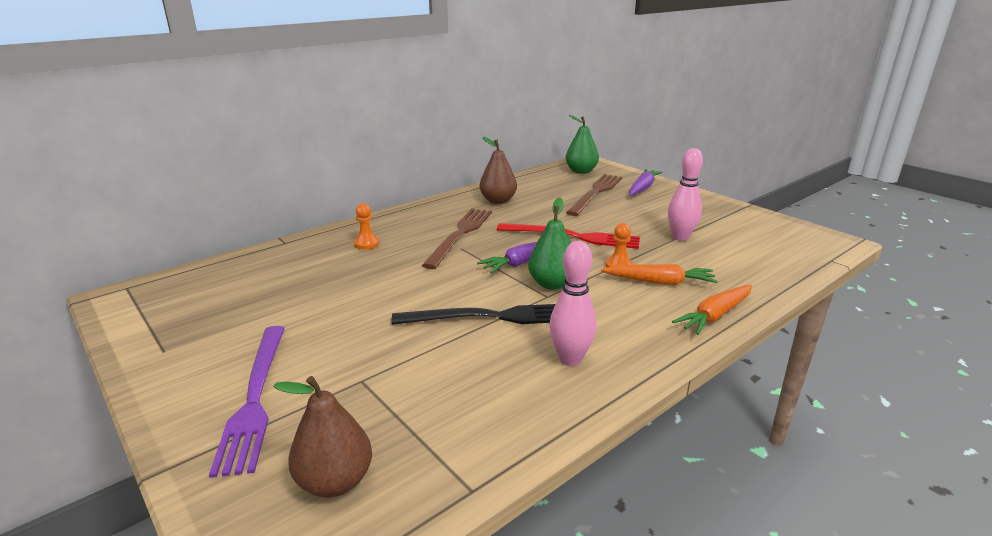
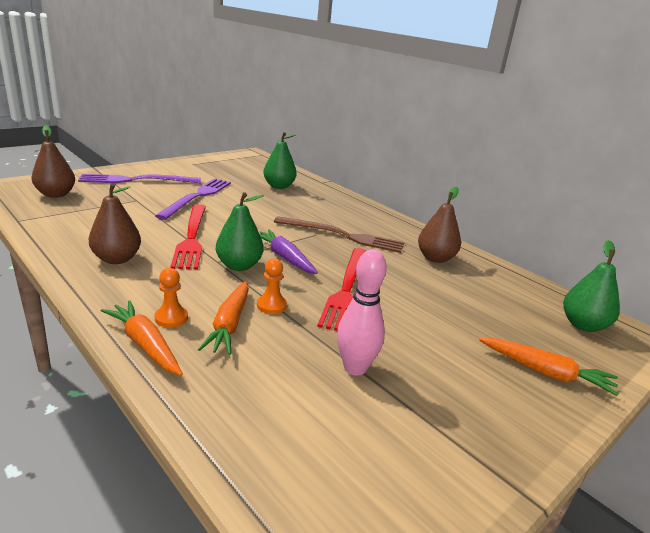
camera: 85 degrees right, 0 degrees up
(300, 269) = (279, 186): none -> green pear
(345, 327) = (197, 197): none -> purple fork
(366, 244) = (321, 203): orange pawn -> orange pawn (171, 318)
(492, 317) = (192, 237): black fork -> red fork
(570, 359) = (117, 259): pink bowling pin -> brown pear
(595, 193) = (496, 324): brown fork -> none
(642, 188) = (545, 372): purple carrot -> orange carrot

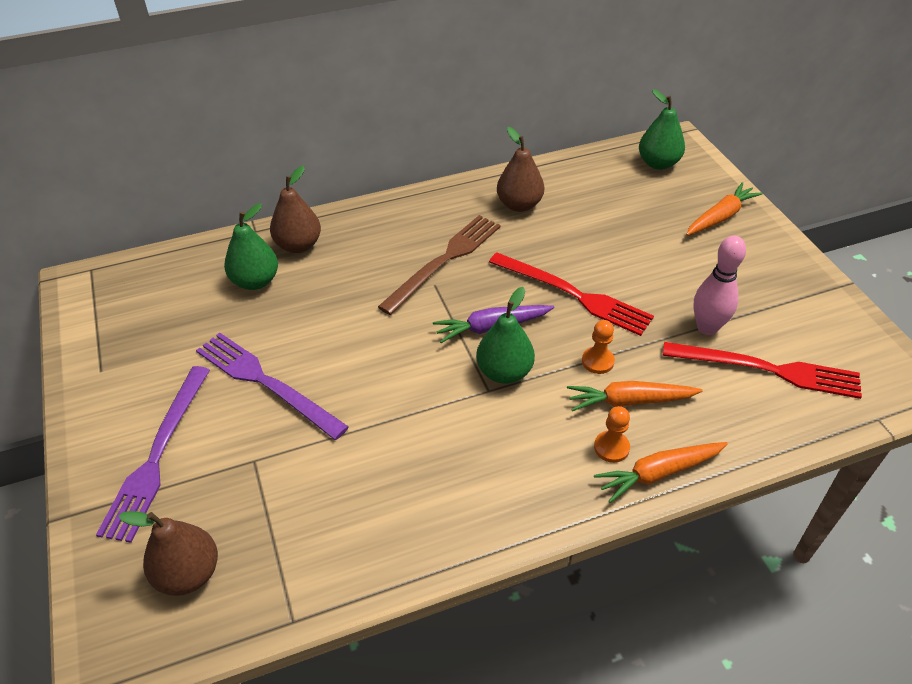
camera: 65 degrees left, 20 degrees up
(117, 259) = (461, 492): brown pear -> brown pear (298, 245)
(192, 237) = (414, 407): red fork -> red fork (767, 369)
(229, 324) = (629, 401): orange carrot -> orange carrot turned 150 degrees clockwise

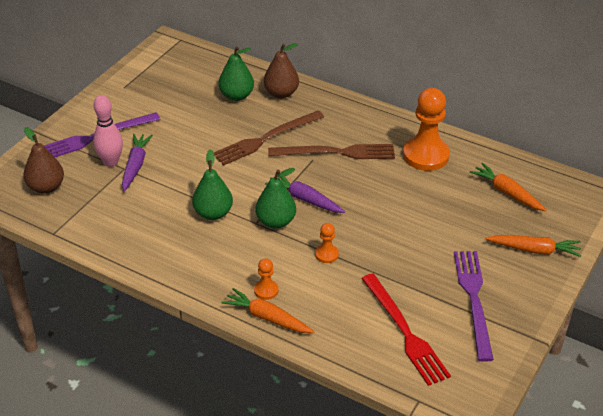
camera: 50 degrees right, 5 degrees down
(263, 445) = (135, 166): none -> purple carrot
(266, 383) = (174, 142): purple fork -> purple fork (473, 299)
(358, 300) = (266, 139): none -> brown fork
(519, 205) = (425, 155): brown pear -> orange pawn
(573, 294) = (371, 218): red fork -> none
(629, 401) = (309, 282): orange carrot -> orange carrot (507, 193)
(658, 163) = (555, 195): green pear -> green pear (213, 213)
(707, 327) = (411, 289): pink bowling pin -> pink bowling pin (111, 162)

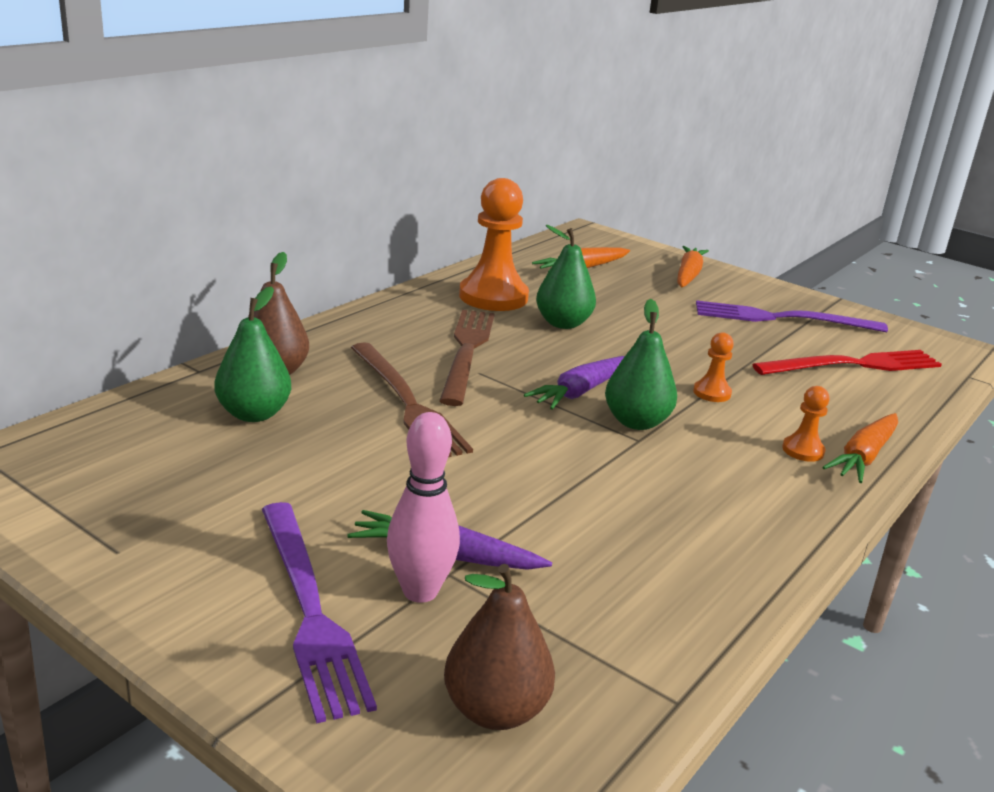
camera: 85 degrees left, 15 degrees down
(213, 213) = (612, 477): green pear -> green pear (563, 323)

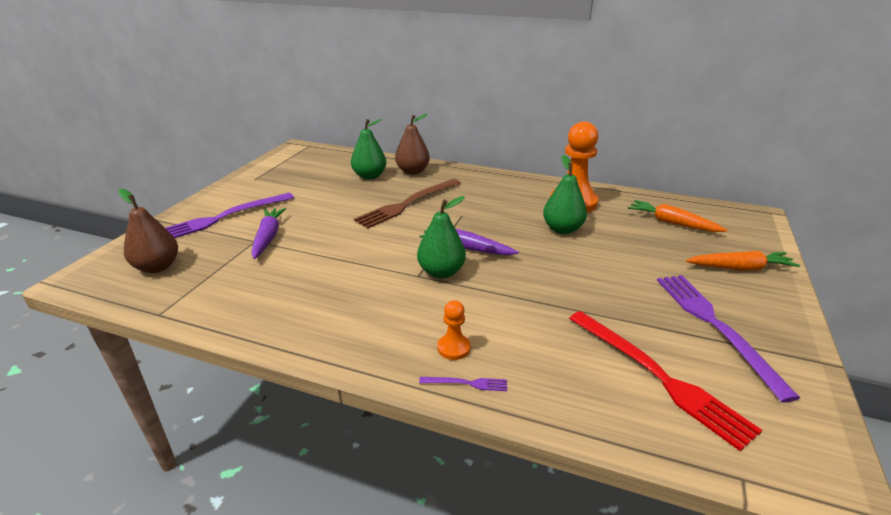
camera: 75 degrees right, 5 degrees up
(420, 591) = (239, 237): pink bowling pin -> none
(466, 352) = (484, 208): brown fork -> none
(712, 393) = (514, 298): orange pawn -> none
(863, 457) = (466, 383): orange carrot -> purple fork

